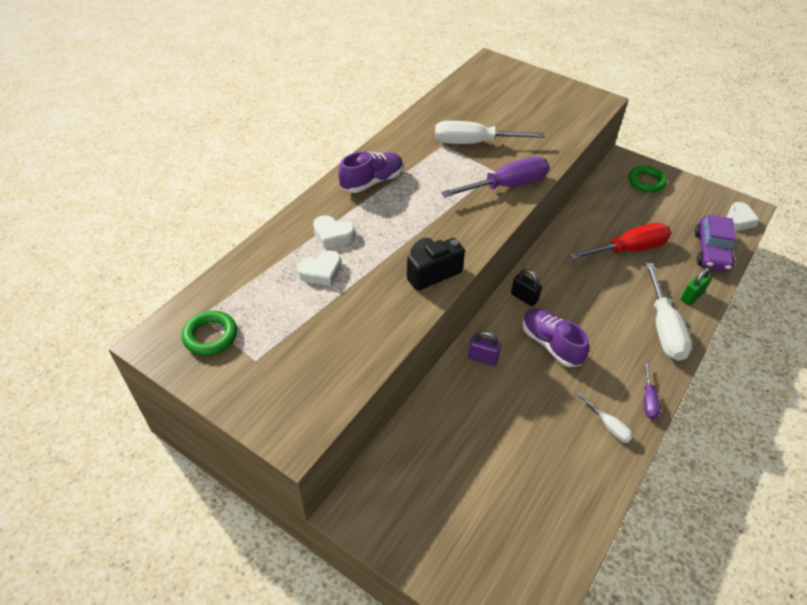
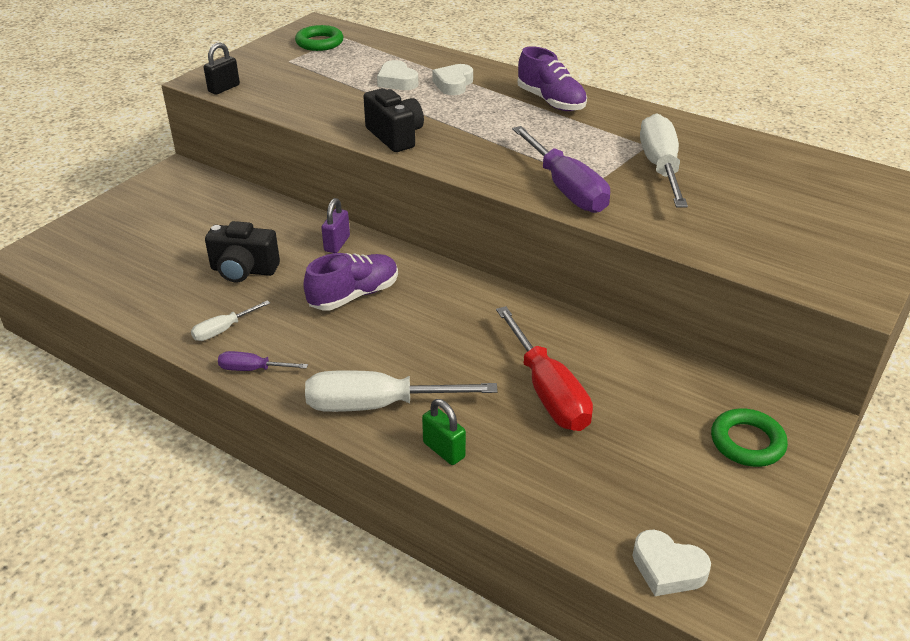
camera: 90 degrees right, 10 degrees down
(524, 297) = (435, 279): black padlock -> black padlock (224, 88)
(527, 422) = (243, 270): none -> black camera
(711, 251) = (561, 501): purple car -> none

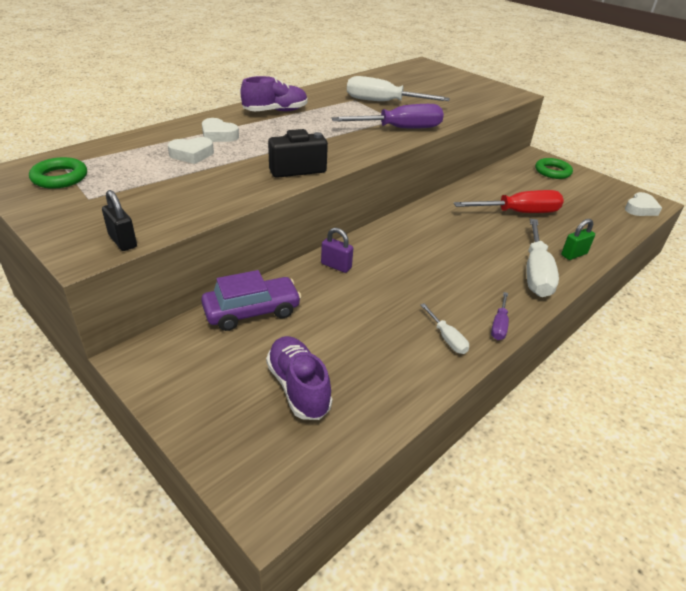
camera: 80 degrees left, 0 degrees up
(243, 270) = (360, 320): black camera -> none
(246, 208) = (252, 311): none -> purple car
(354, 295) = (411, 266): purple shoe -> purple shoe (298, 387)

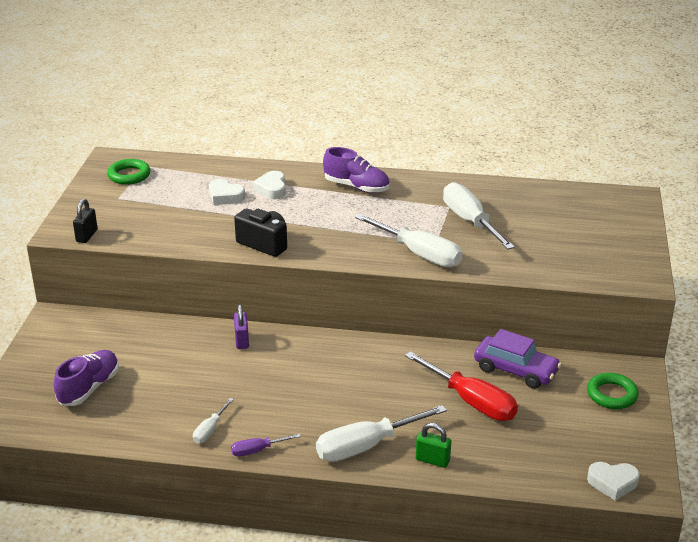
camera: 55 degrees right, 5 degrees down
(252, 311) = (143, 332): purple car -> purple car (515, 370)
(400, 129) = (419, 254): purple screwdriver -> white screwdriver

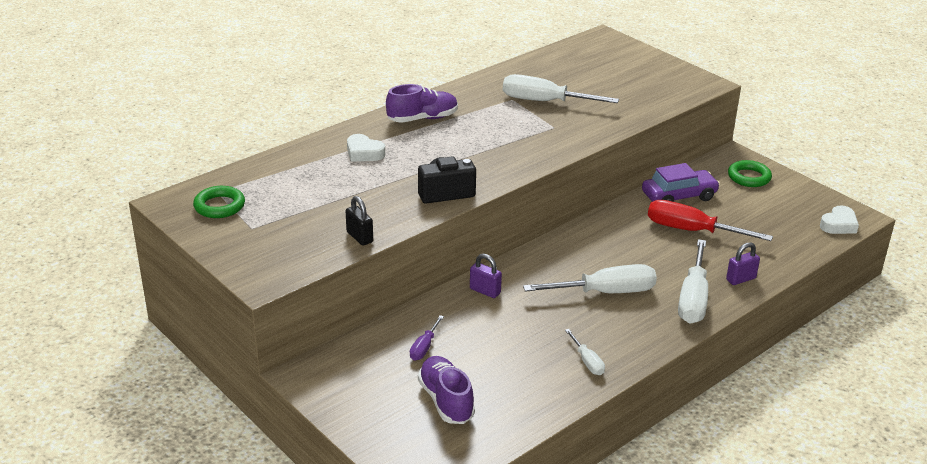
camera: 50 degrees left, 0 degrees up
(87, 236) = (292, 270): black padlock -> black padlock (359, 237)
(225, 196) = (340, 177): white heart -> none
(258, 450) = (641, 350): purple screwdriver -> purple screwdriver (424, 347)
(419, 254) = (558, 140): white screwdriver -> white screwdriver (604, 292)
(432, 460) = (741, 279): green padlock -> purple padlock
(471, 401) = (692, 231): red screwdriver -> red screwdriver turned 150 degrees counterclockwise

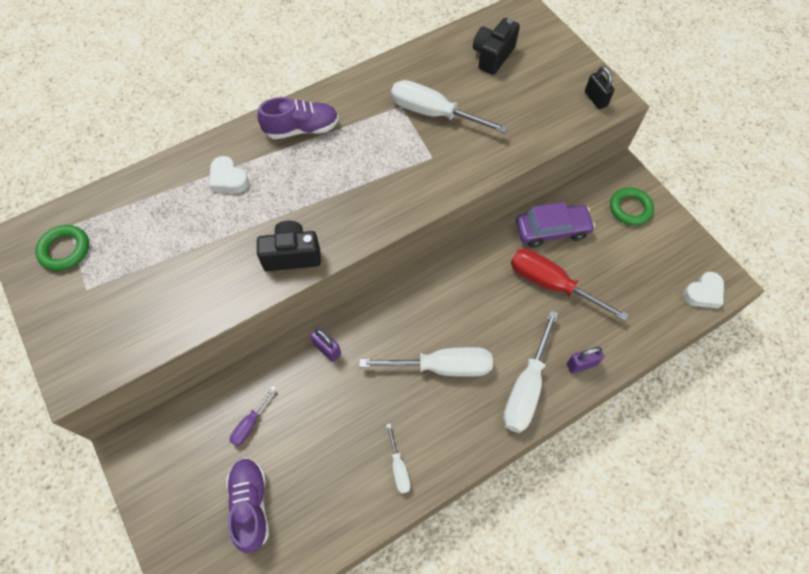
camera: 10 degrees right, 30 degrees up
(359, 237) = (187, 318): black padlock -> black padlock (595, 99)
(586, 65) = (492, 56): none -> black camera

